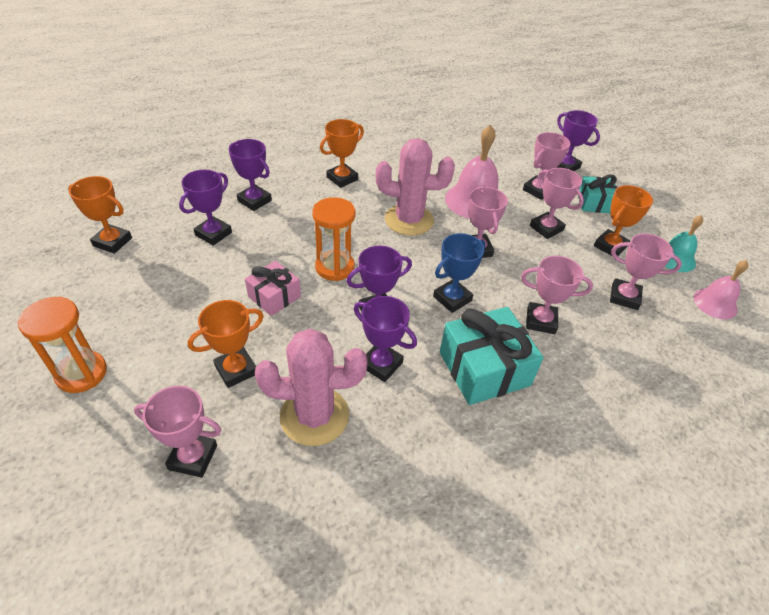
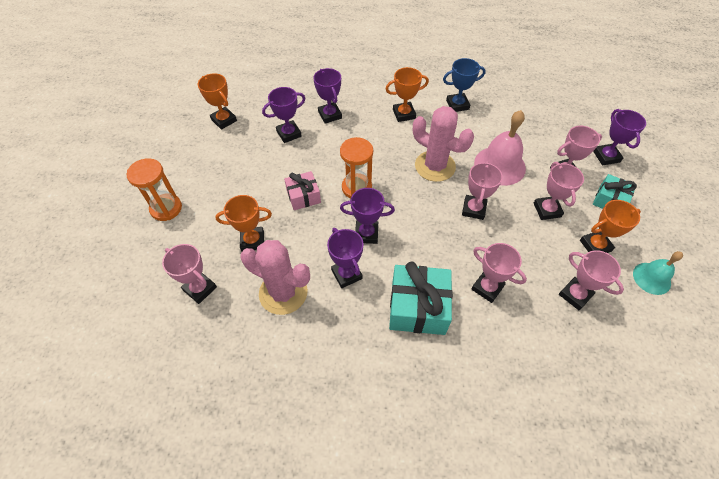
camera: 30 degrees right, 10 degrees up
(452, 298) = (428, 243): blue trophy -> blue trophy (457, 105)
(715, 303) = (659, 332): pink bell -> none

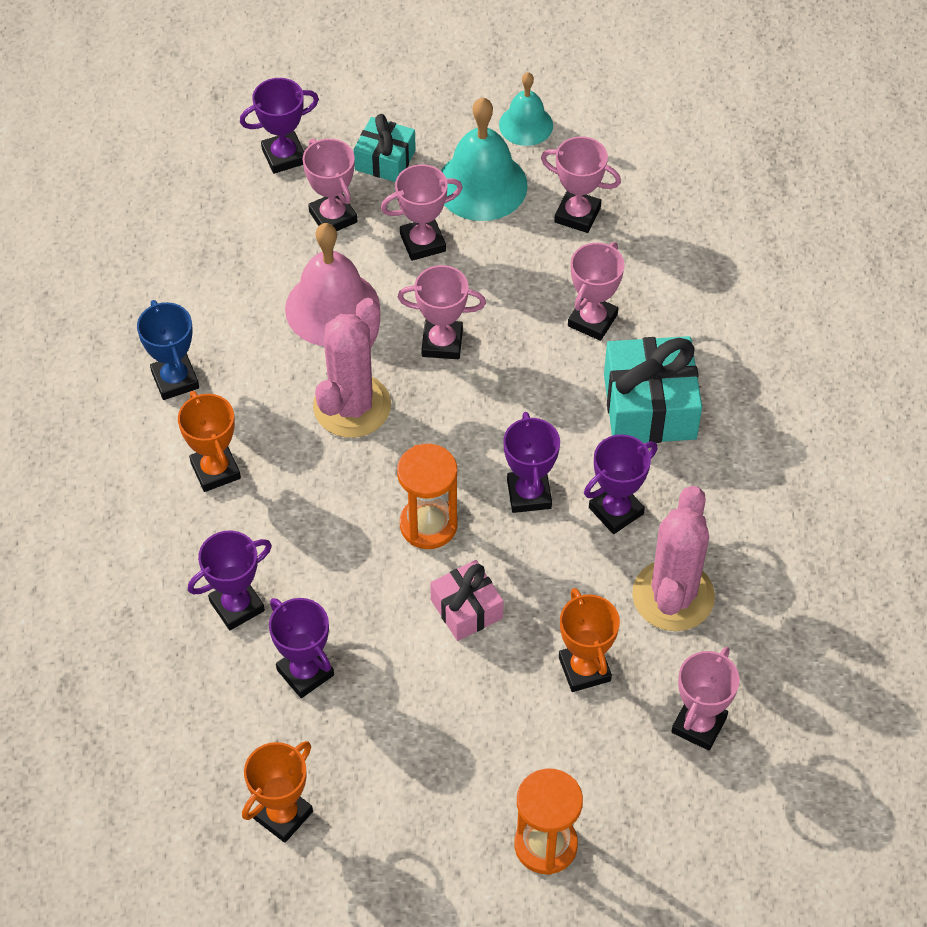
camera: 100 degrees left, 0 degrees up
(575, 295) = (577, 215): pink trophy -> pink trophy turned 75 degrees clockwise
(595, 245) = (481, 185): orange trophy -> turquoise bell

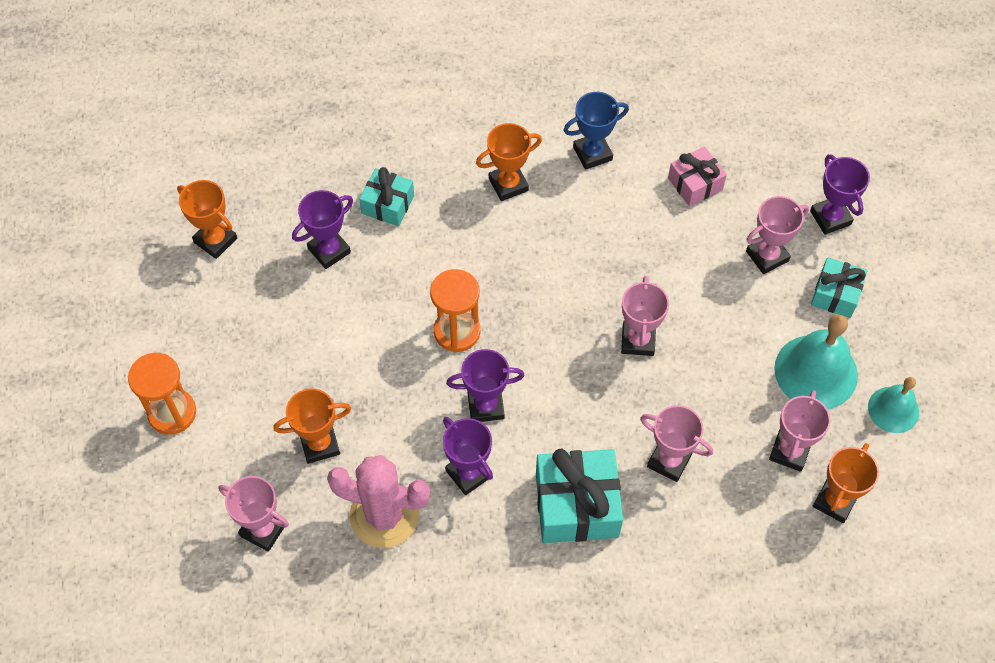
camera: 90 degrees right, 5 degrees up
(237, 606) = (388, 204): purple trophy -> turquoise gift
(332, 308) = (670, 258): pink bell -> none
(352, 406) = (571, 275): pink cactus -> none
(422, 242) = (745, 325): pink trophy -> none
(466, 609) = (378, 359): pink gift -> pink gift (695, 184)
(632, 182) = (835, 501): none -> orange trophy

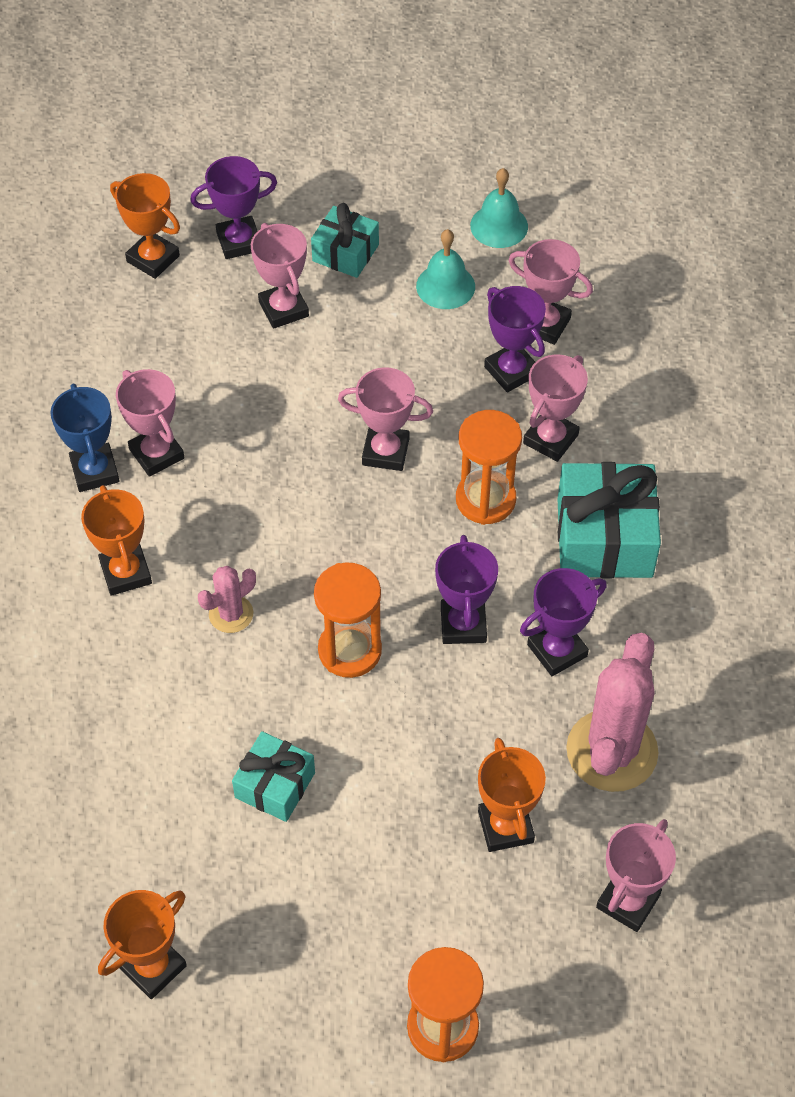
camera: 85 degrees left, 5 degrees down
(329, 250) = (196, 805): purple trophy -> purple trophy (511, 371)
(388, 204) = (131, 724): turquoise gift -> turquoise gift (275, 785)
(480, 253) = (231, 614): none -> pink cactus
(602, 415) = (485, 499): none -> orange hourglass
(613, 189) = (156, 454): none -> pink trophy
(695, 184) = (165, 366): pink gift -> none
(816, 372) = (445, 286): turquoise bell -> turquoise bell, size x0.61
(835, 501) = (607, 293): orange trophy -> orange trophy (153, 259)

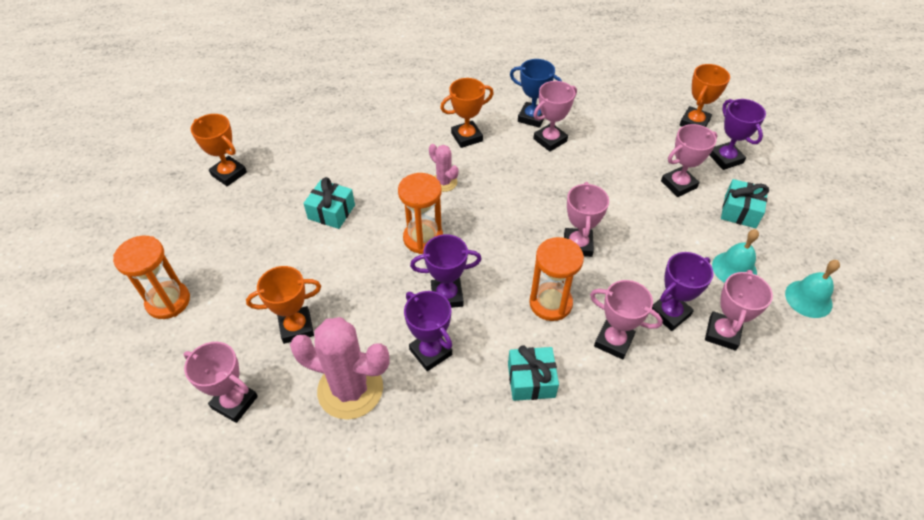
camera: 85 degrees right, 5 degrees down
(95, 471) = (532, 117): blue trophy -> blue trophy turned 45 degrees clockwise
(604, 538) = (531, 380): turquoise gift -> turquoise gift, size x0.60

